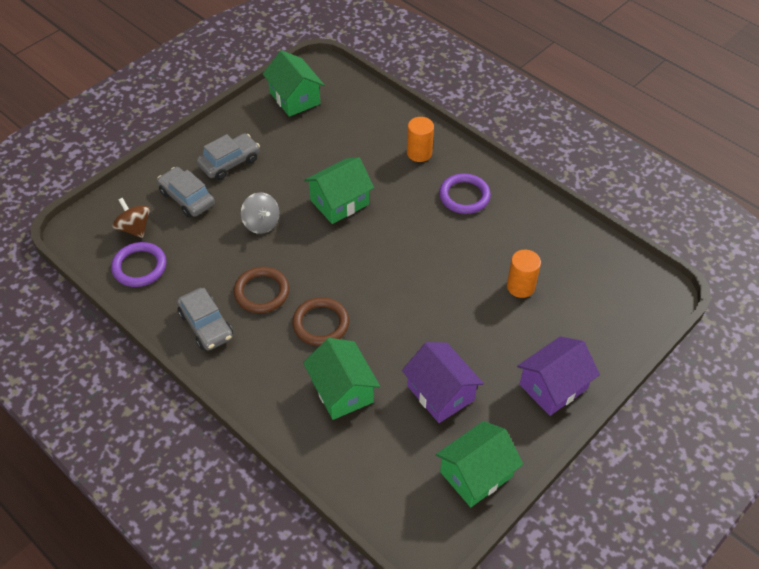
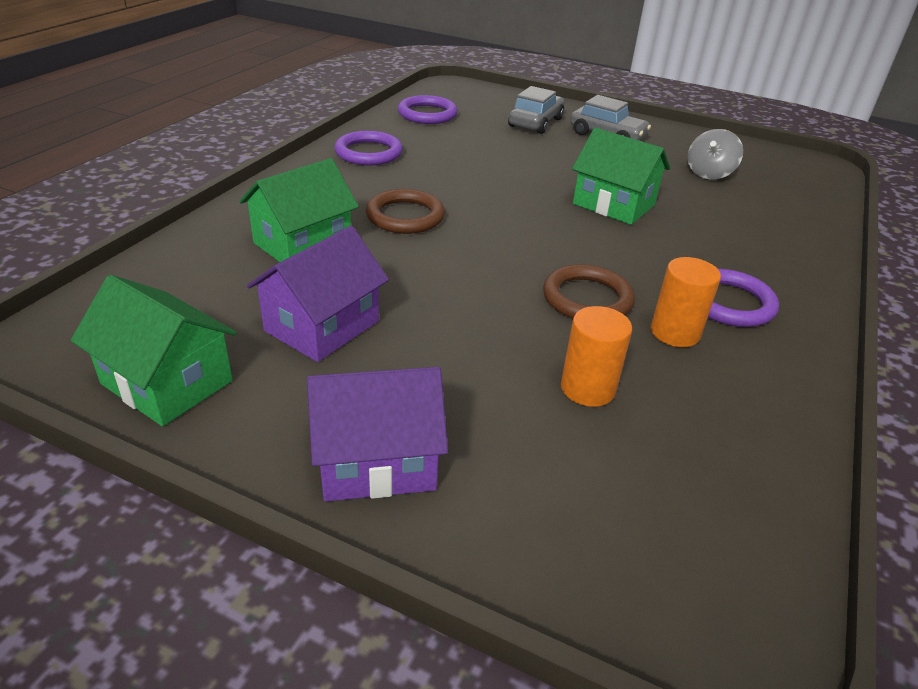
camera: 70 degrees right, 15 degrees down
(134, 228) = (475, 106): brown spinning top -> none
(206, 325) = (368, 153): grey car -> purple ring
(261, 223) = (535, 162): grey spinning top -> grey spinning top (709, 173)
(261, 292) = (433, 175): brown ring -> brown ring (587, 299)
(295, 98) = (749, 157): green house -> none
(419, 153) = (768, 252): orange cylinder -> orange cylinder (675, 332)
(553, 386) = (377, 460): purple house -> purple house turned 45 degrees counterclockwise

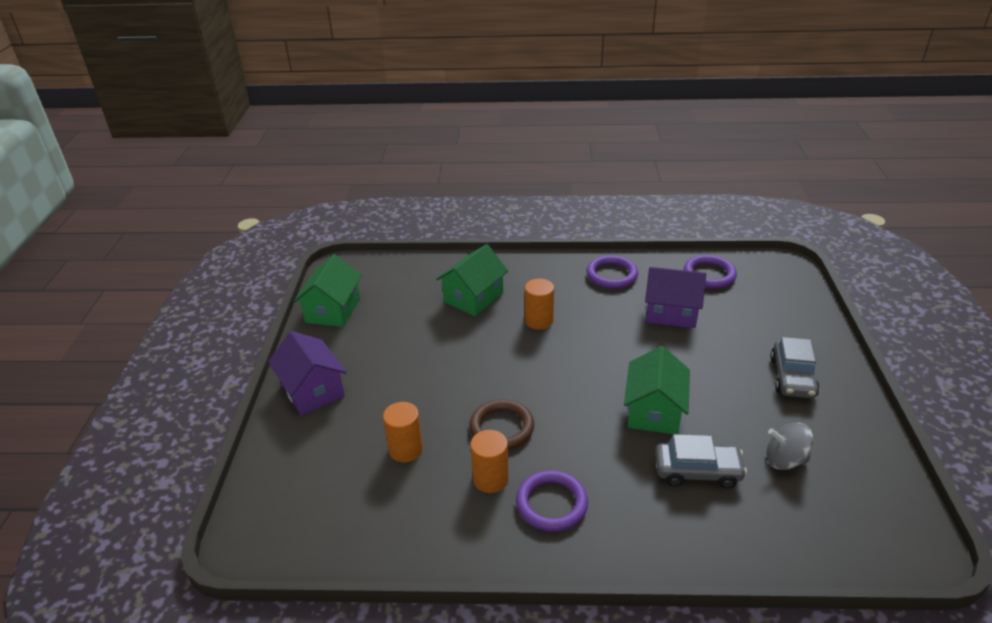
camera: 70 degrees right, 0 degrees up
(303, 244) = (473, 297): green house -> green house turned 75 degrees counterclockwise
(322, 326) = (401, 335): purple house -> purple house (671, 312)
(405, 216) = (539, 321): brown ring -> orange cylinder
(535, 122) = (766, 330): grey car -> grey car (697, 471)

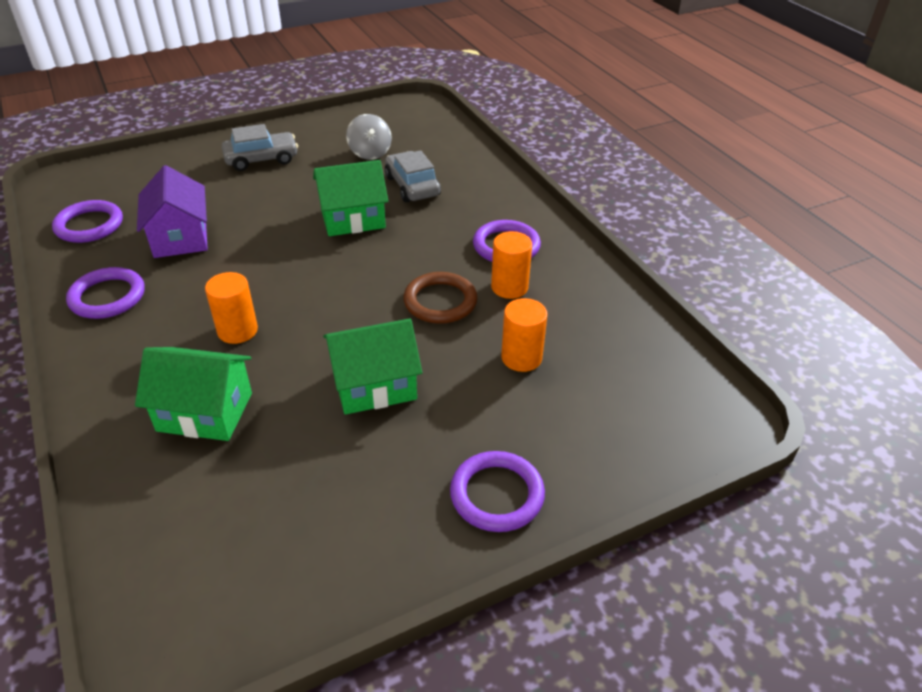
camera: 120 degrees left, 5 degrees up
(312, 390) = (497, 494): purple house -> purple ring
(333, 310) = (307, 581): green house -> green house (374, 385)

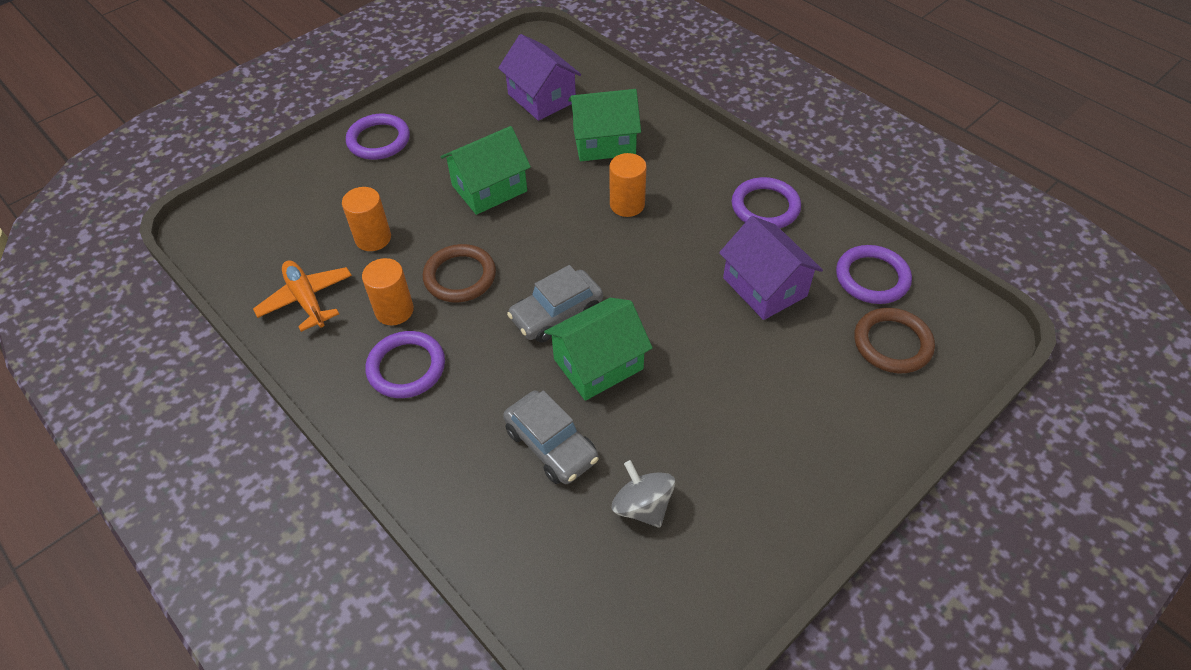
camera: 165 degrees right, 10 degrees up
(130, 187) = (892, 343): none -> brown ring
(237, 510) = (541, 98): none -> purple house
(261, 159) = (782, 444): grey car -> grey car (556, 314)
(594, 314) = (306, 299): none -> orange plane

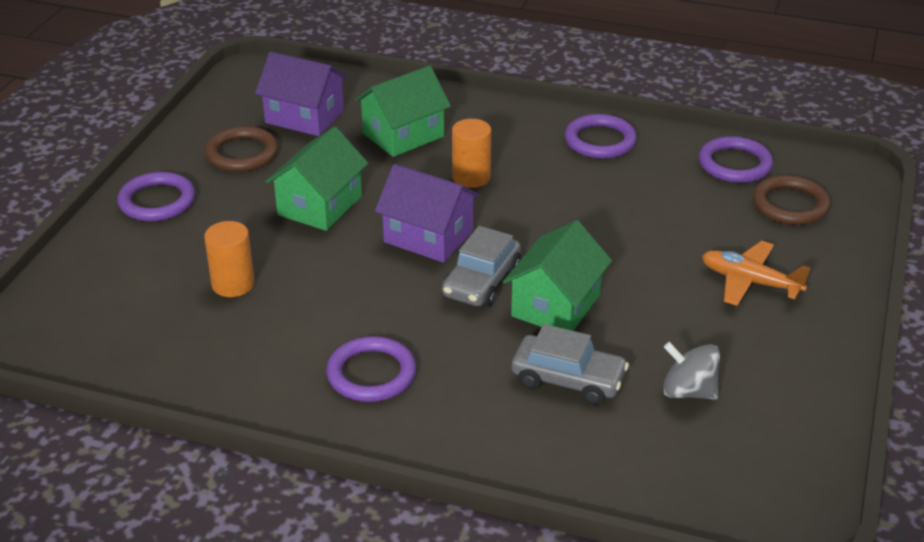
camera: 30 degrees left, 15 degrees down
(306, 299) = (208, 358): orange plane -> orange plane (750, 282)
(394, 310) = (314, 334): orange cylinder -> none
(460, 276) = (357, 285): brown ring -> brown ring (242, 153)
(764, 287) = (651, 200): purple house -> purple house (428, 237)

